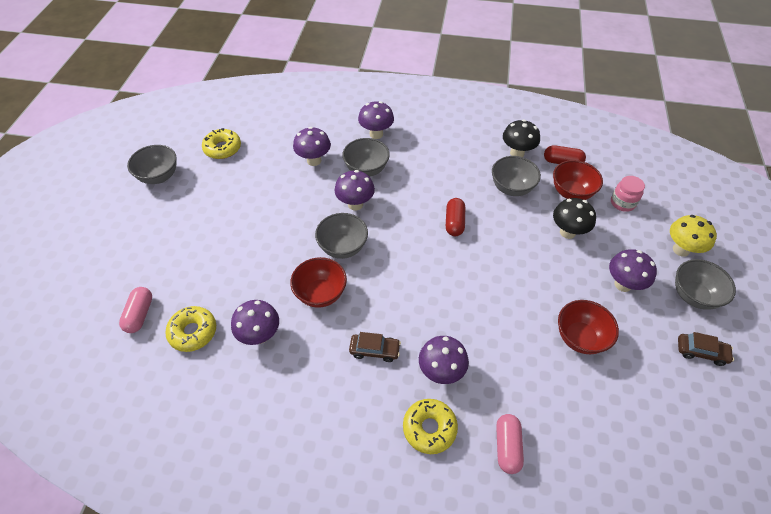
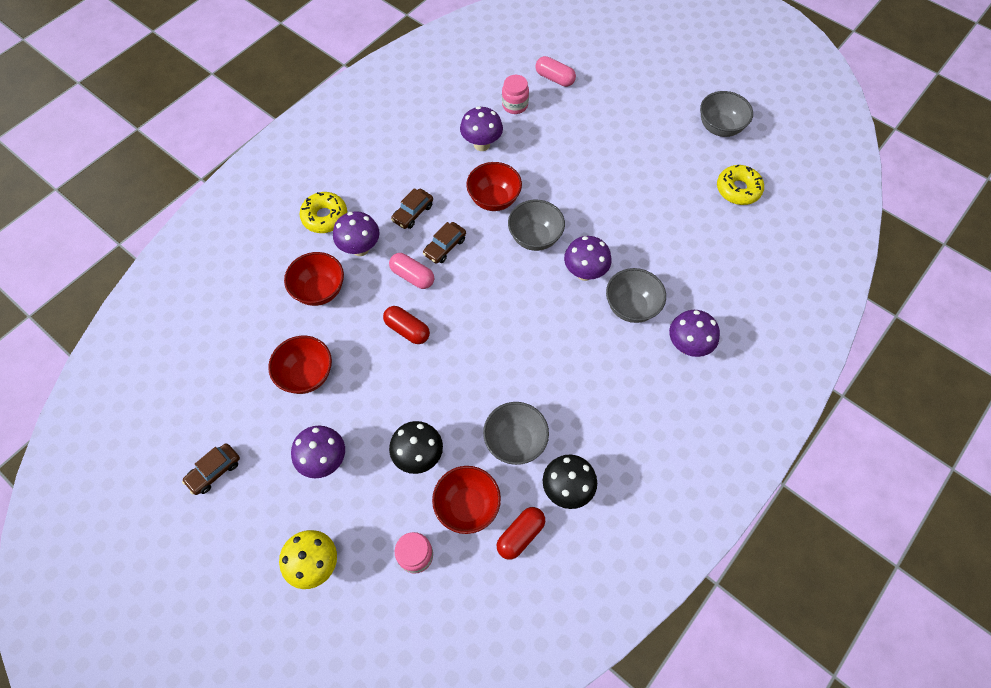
camera: 120 degrees right, 10 degrees up
(193, 332) = (515, 105): yellow donut -> pink jar
(314, 160) = (673, 263): purple mushroom -> none
(393, 305) = (445, 247): none -> brown car
(454, 222) = (504, 350): red capsule -> red capsule (407, 330)
(505, 378) = (320, 290): none -> red bowl
(507, 446) = (272, 258): pink capsule -> pink capsule (412, 276)
(693, 296) = (263, 522): grey bowl -> none

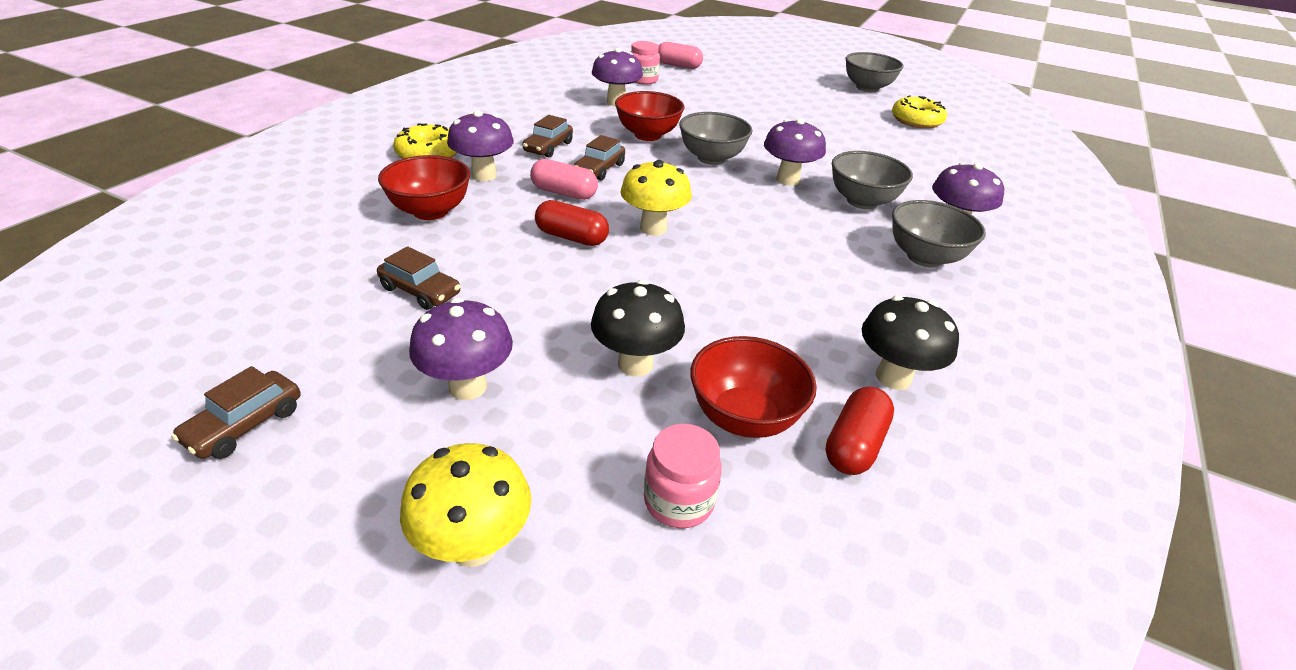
camera: 15 degrees left, 25 degrees down
(307, 375) = (420, 291): red bowl -> brown car
(464, 325) = (653, 228): none -> yellow mushroom
(515, 441) = (782, 333): grey bowl -> grey bowl (924, 257)

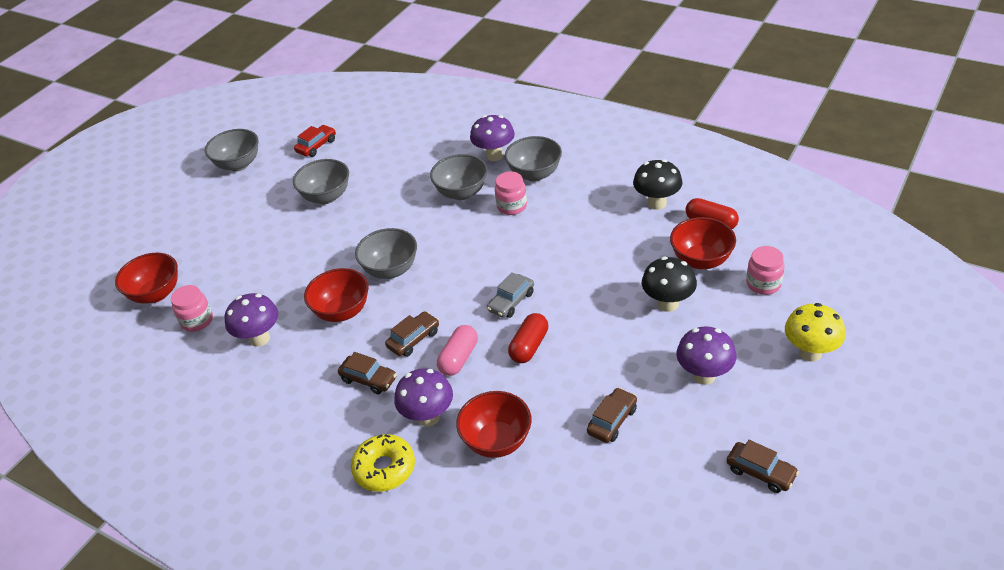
camera: 80 degrees left, 5 degrees up
(600, 169) = (413, 339): brown car -> brown car turned 75 degrees counterclockwise
(653, 228) = (511, 302): yellow mushroom -> grey car
(678, 66) = (156, 294): pink capsule -> red bowl
(787, 180) = (429, 227): purple mushroom -> none
(829, 126) = (326, 197): none -> grey bowl
(844, 236) = (512, 206): none -> pink jar
(916, 121) = (316, 146): yellow donut -> red car

